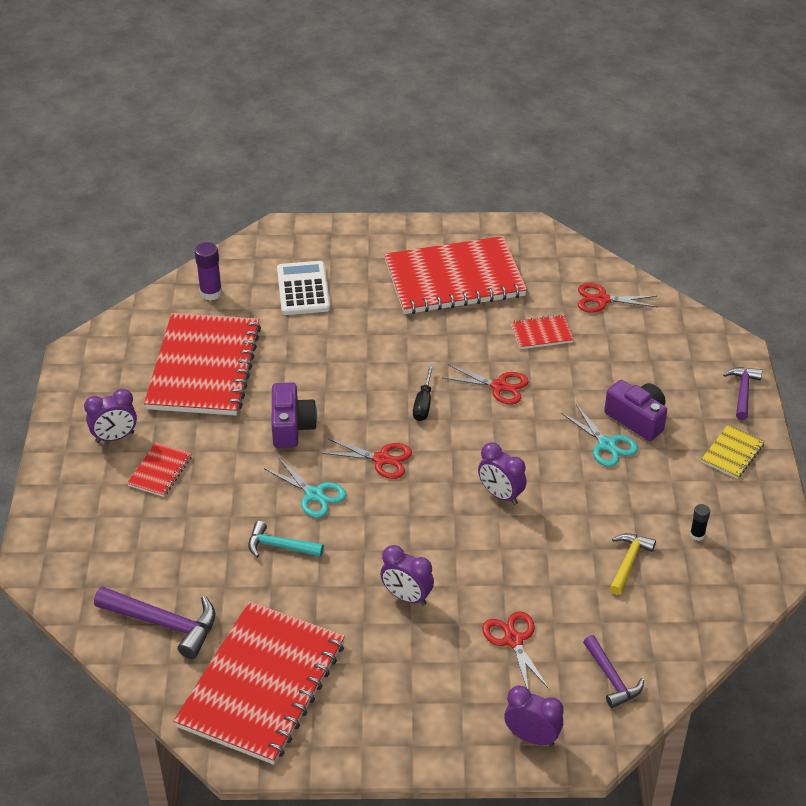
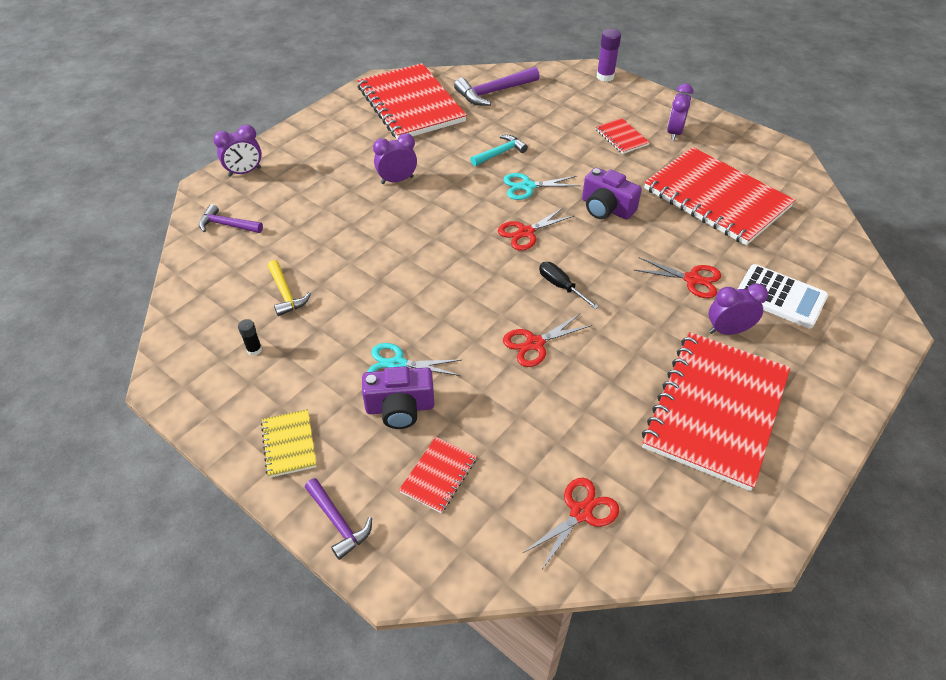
camera: 130 degrees right, 5 degrees up
(211, 293) = (816, 242): purple glue stick -> purple glue stick (605, 76)
(500, 495) = (423, 270): purple clock -> purple clock (728, 330)
(513, 640) = (308, 203): red scissors -> red scissors (692, 279)
(541, 333) = (574, 421): red notebook -> red notebook (438, 475)

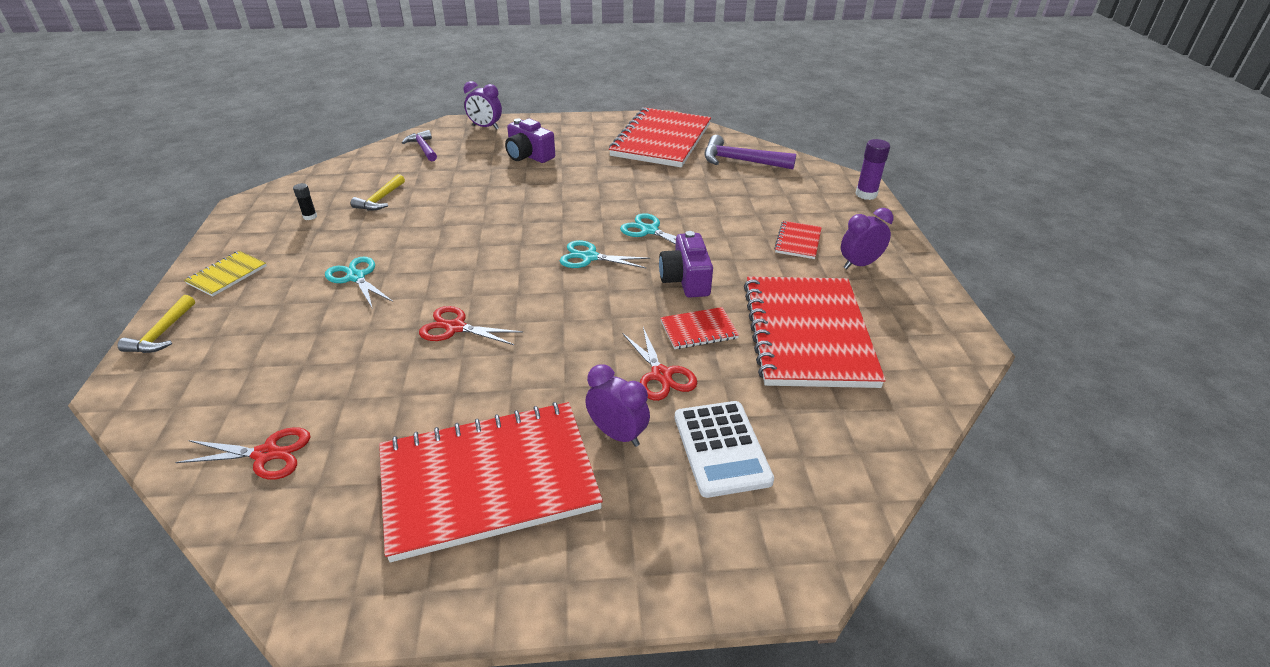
camera: 45 degrees right, 10 degrees down
(338, 523) = (162, 334): purple hammer -> yellow hammer
(397, 180) = (564, 177): purple clock -> none
(400, 408) = (309, 301): purple camera -> purple camera (529, 155)
(438, 475) = (249, 354): red notebook -> red notebook (698, 330)
(500, 153) = (670, 199): turquoise hammer -> none
(526, 232) = (589, 257): red scissors -> turquoise scissors
(561, 286) = (546, 306): black screwdriver -> none

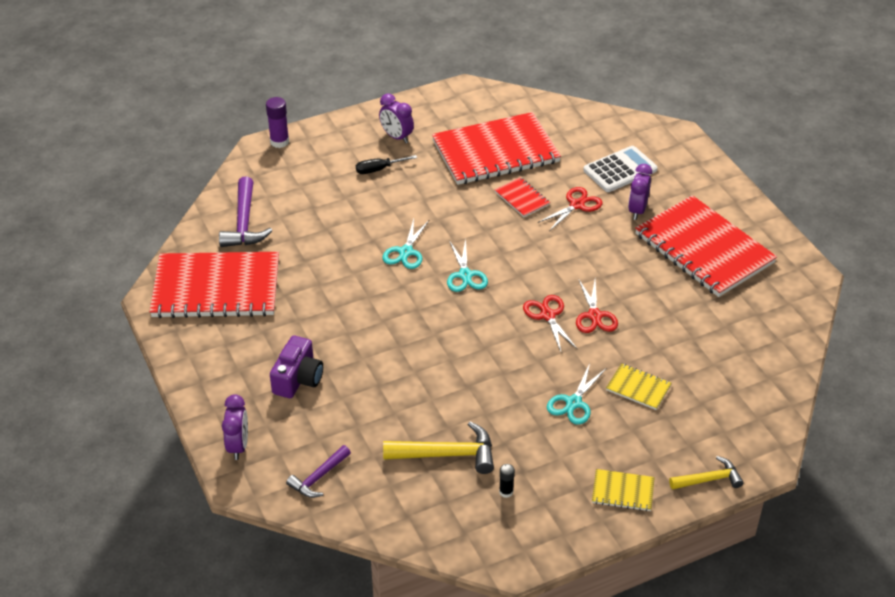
camera: 110 degrees left, 5 degrees up
(266, 454) = (755, 348): red scissors -> red scissors (547, 315)
(325, 325) = (638, 388): none -> yellow notebook
(380, 200) = (447, 454): yellow hammer -> yellow hammer, size x1.58
(685, 280) = (466, 216): purple camera -> none
(798, 241) = (379, 169): red notebook -> black screwdriver

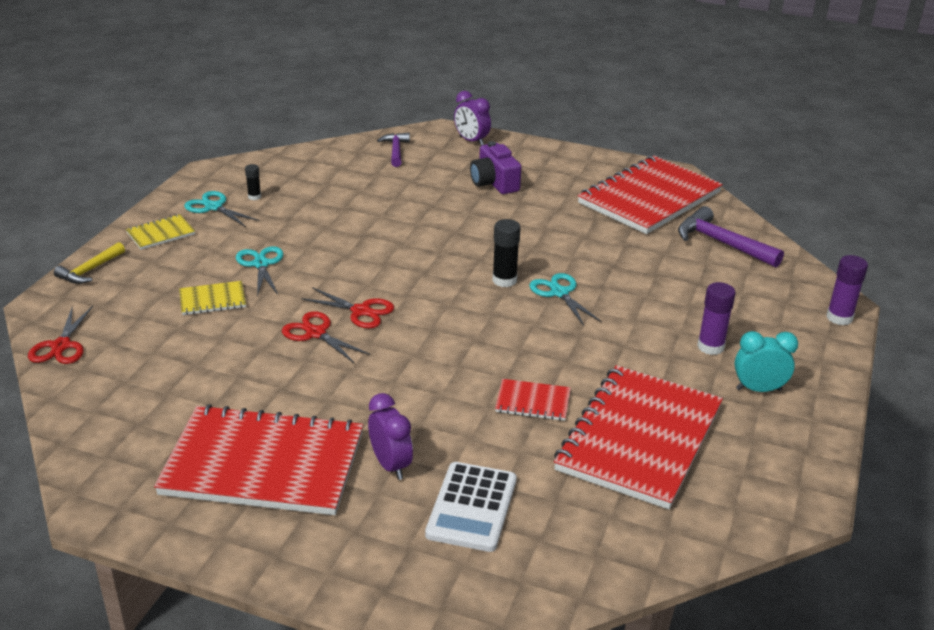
camera: 135 degrees right, 10 degrees down
(379, 169) = (710, 347): black screwdriver -> purple glue stick
(396, 137) = (758, 389): purple clock -> turquoise clock
(425, 282) = (504, 280): none -> black glue stick
(447, 454) = (324, 195): yellow hammer -> none
(465, 275) = (479, 303): turquoise scissors -> turquoise scissors (213, 207)
(577, 205) = (466, 430): red scissors -> red scissors (61, 346)

